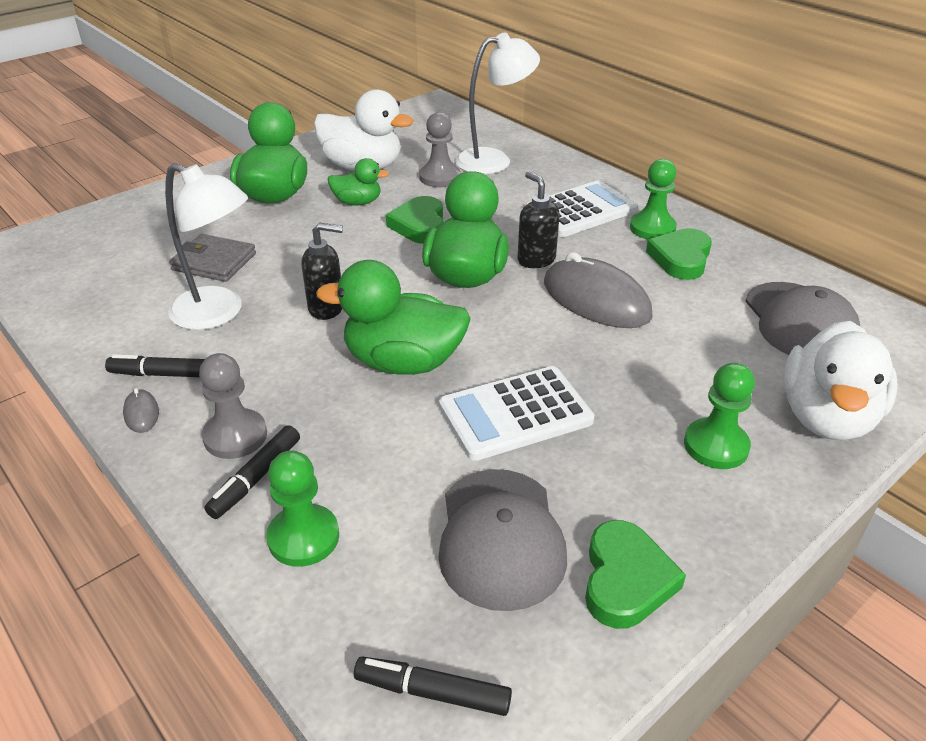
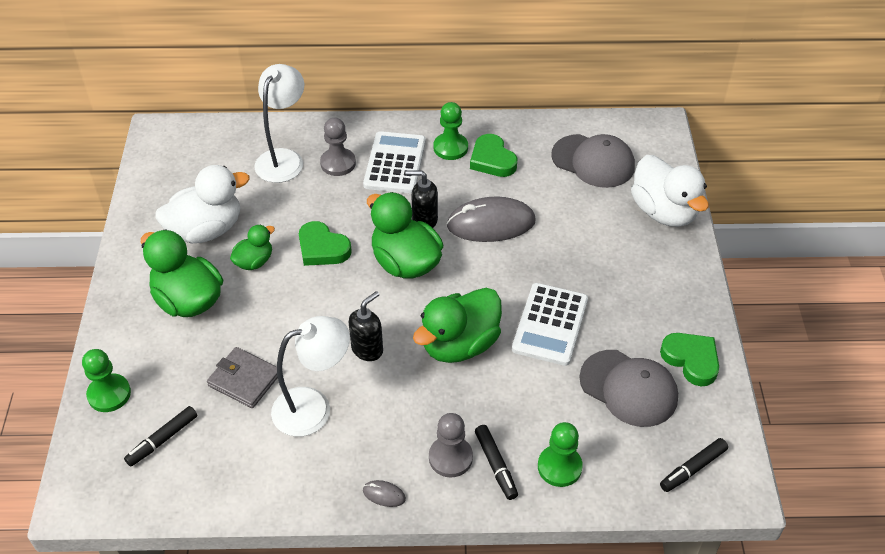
camera: 50 degrees left, 10 degrees up
(164, 374) = (354, 466): black marker -> black marker (162, 440)
(214, 262) = (244, 379): grey wallet -> grey wallet turned 60 degrees clockwise
(440, 177) = (272, 200): grey pawn -> grey pawn (338, 163)
(716, 446) = (644, 266): green pawn -> green pawn (109, 394)

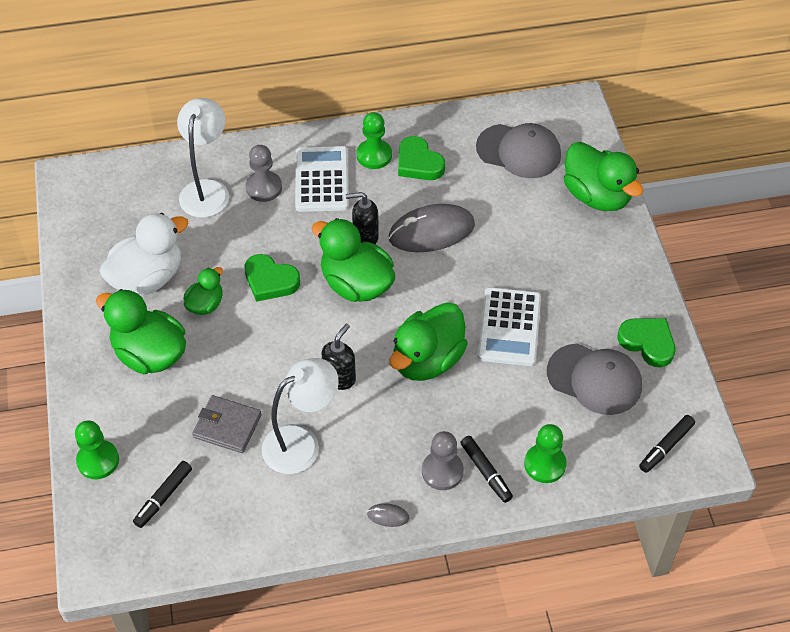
camera: 10 degrees left, 5 degrees up
(664, 211) = (597, 196): white duck -> green duck

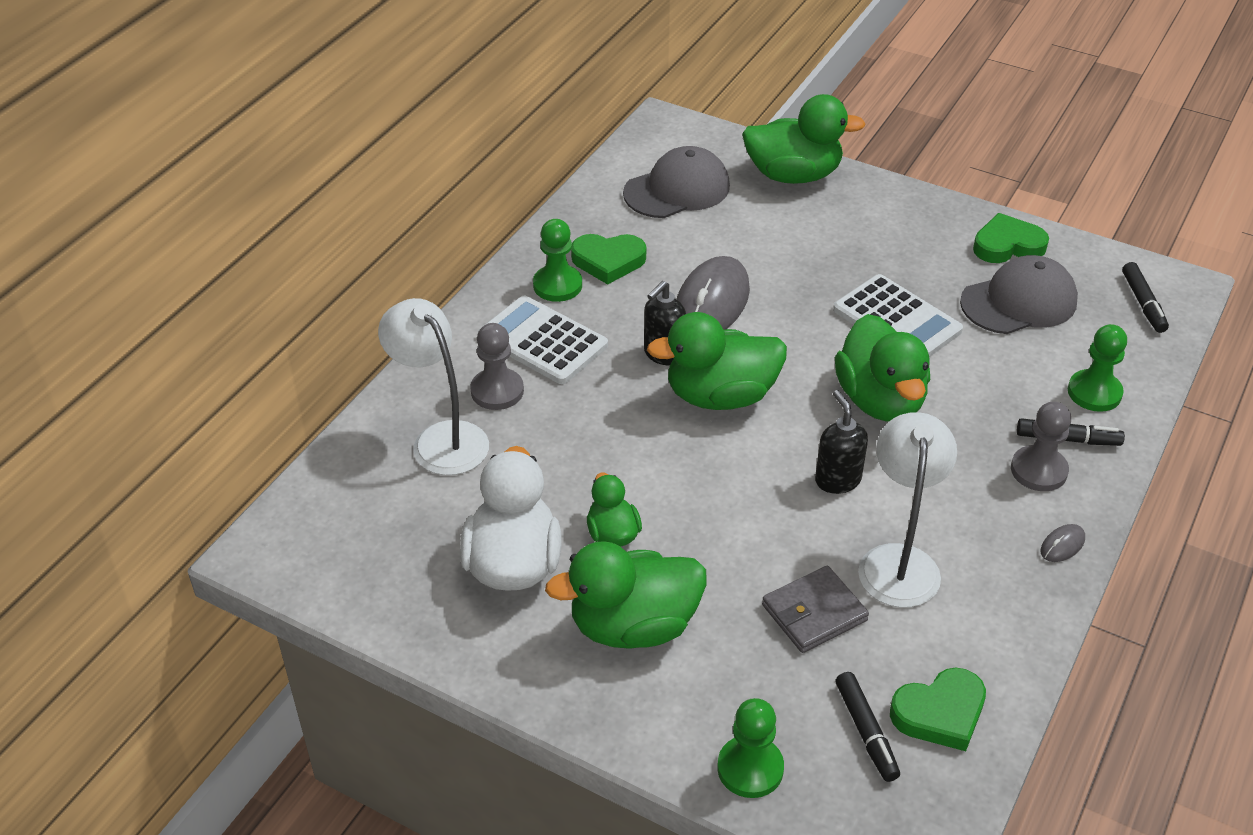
camera: 50 degrees left, 10 degrees down
(270, 281) = (639, 460): green heart -> green heart (940, 713)

